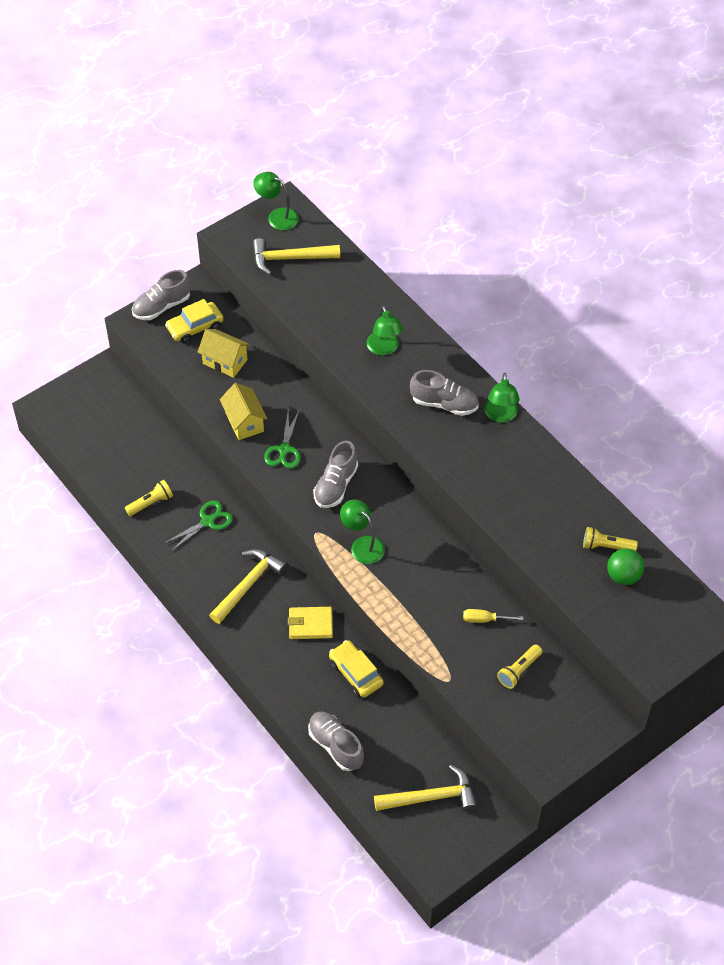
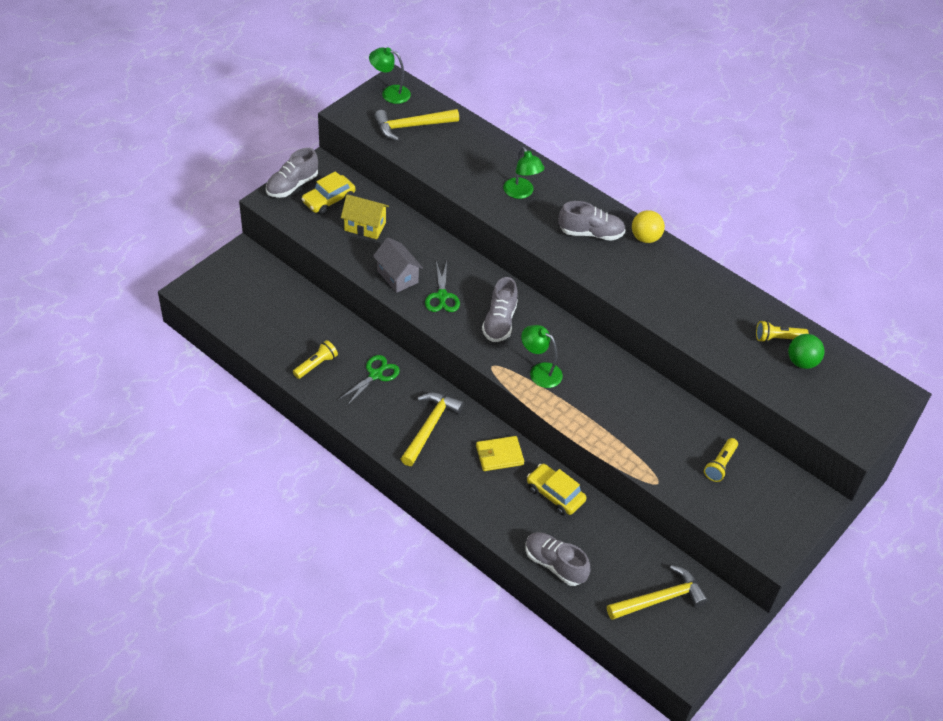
camera: 15 degrees left, 5 degrees down
(244, 422) = (397, 276): yellow house -> grey house
(485, 619) = (674, 423): yellow screwdriver -> none
(500, 415) = (645, 238): green lamp -> yellow ball

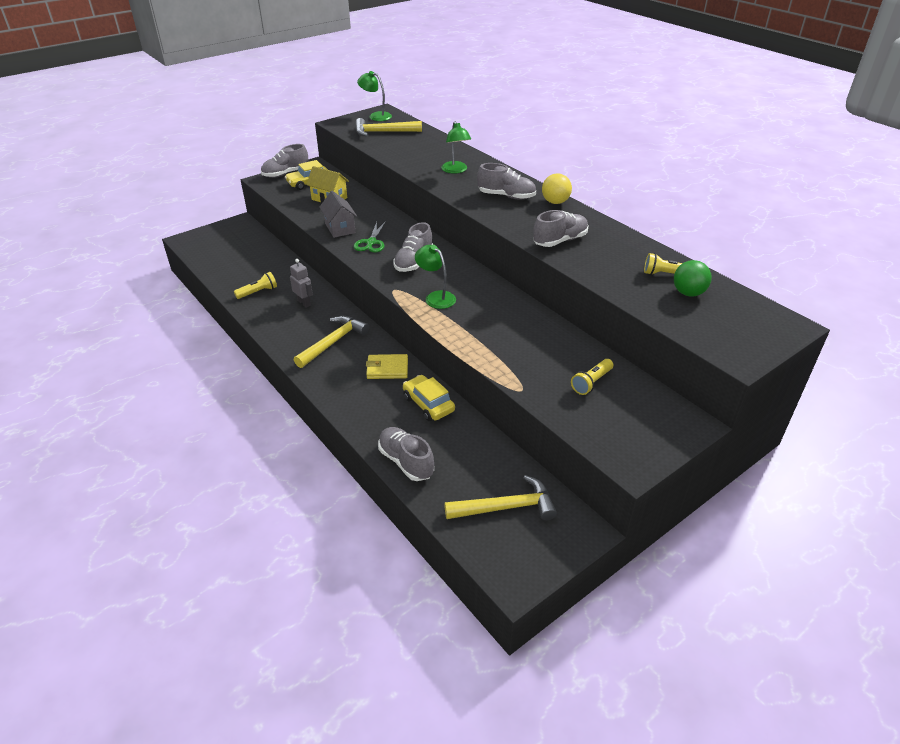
camera: 15 degrees right, 10 degrees down
(375, 375) = (304, 303): green scissors -> grey robot
(664, 300) = (560, 241): none -> grey shoe

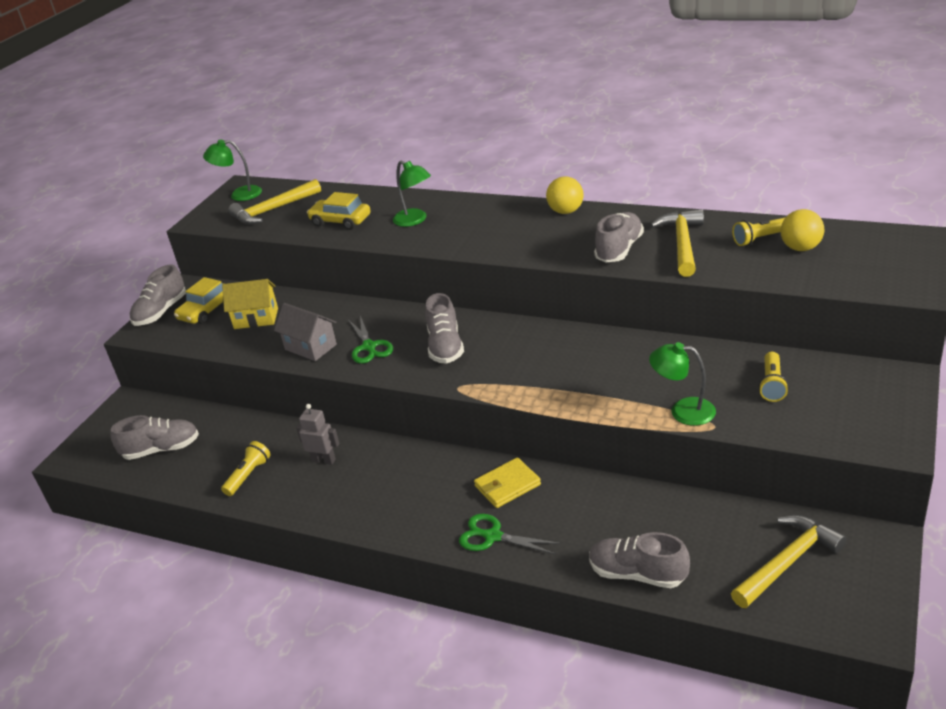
camera: 25 degrees left, 5 degrees down
(333, 342) = (411, 487): yellow hammer -> yellow hammer (682, 243)
(348, 394) = (493, 536): none -> green scissors
(428, 404) = (594, 500): yellow car -> yellow car (340, 221)
(436, 297) = (515, 373): green lamp -> green lamp (683, 411)
(506, 196) = (506, 226): grey shoe -> grey shoe (161, 449)
(688, 293) = (800, 248): green ball -> yellow ball

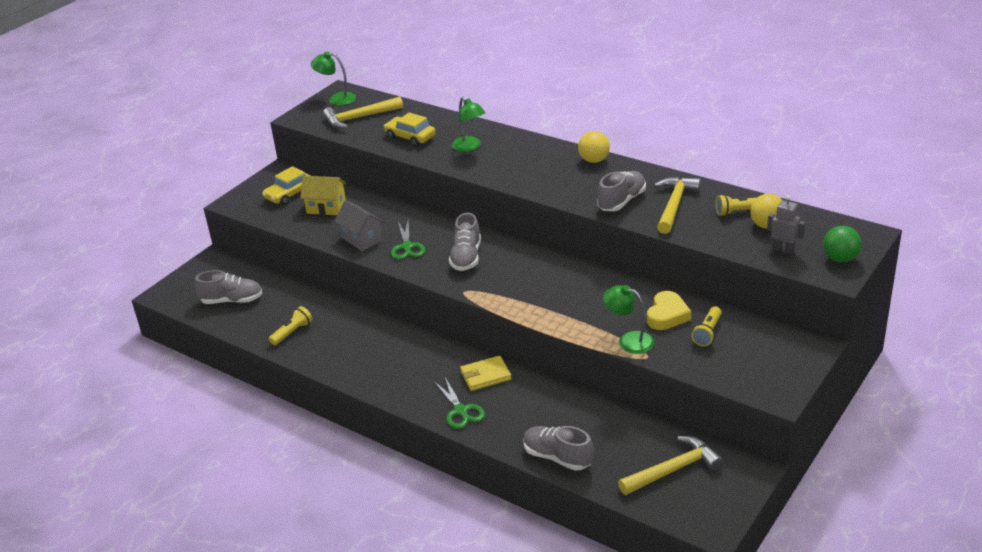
camera: 10 degrees right, 0 degrees up
(161, 312) = (253, 189): grey shoe -> none
(324, 460) = (352, 331): grey robot -> grey robot (783, 250)
(493, 536) = (461, 411): green scissors -> green scissors turned 150 degrees counterclockwise
(714, 372) = (667, 315): none -> yellow heart
(906, 270) = (840, 259): none -> green ball

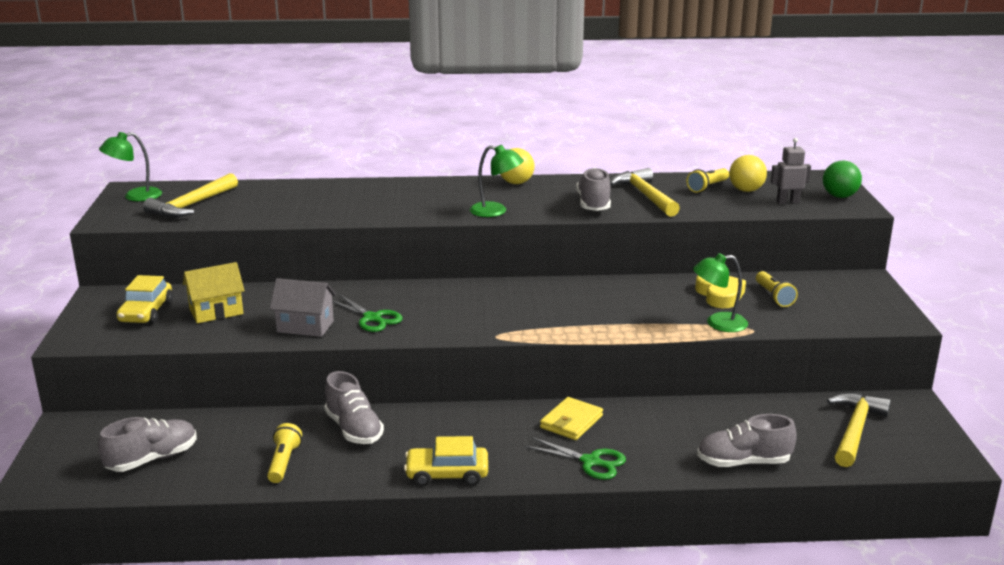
camera: 40 degrees left, 10 degrees down
(410, 137) = (283, 207): yellow car -> yellow car (447, 474)
(466, 257) = (454, 308): grey shoe -> grey shoe (354, 429)
(469, 147) = (367, 200): green lamp -> green lamp (496, 211)

